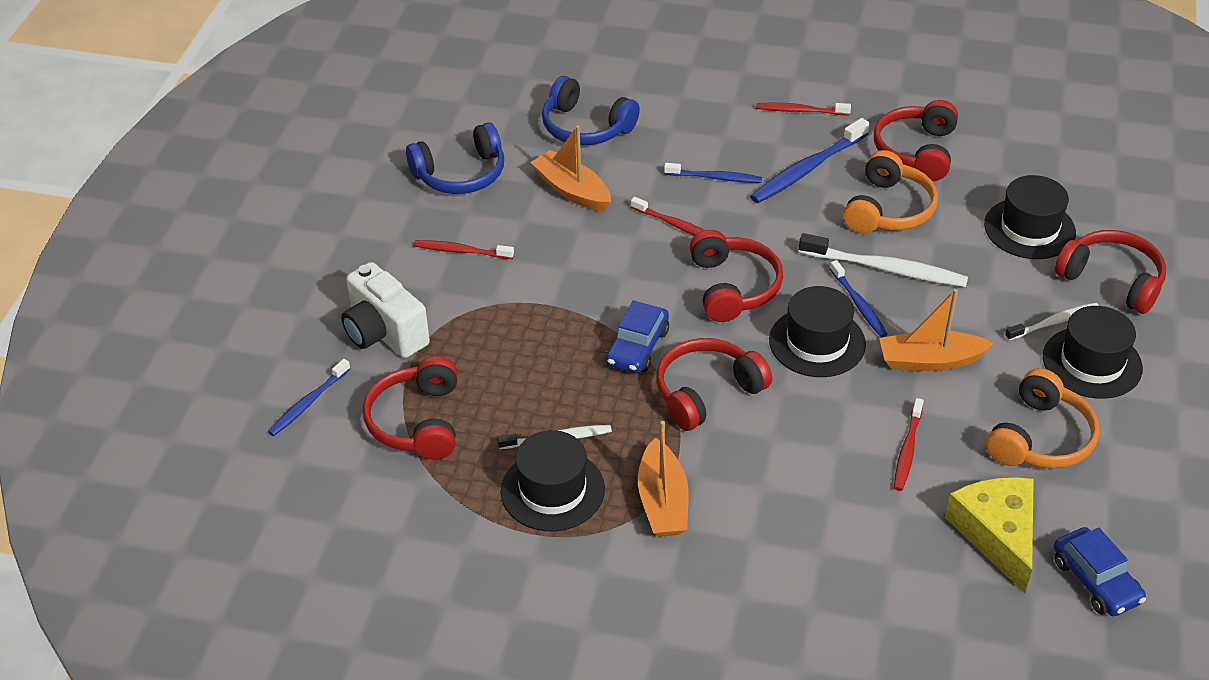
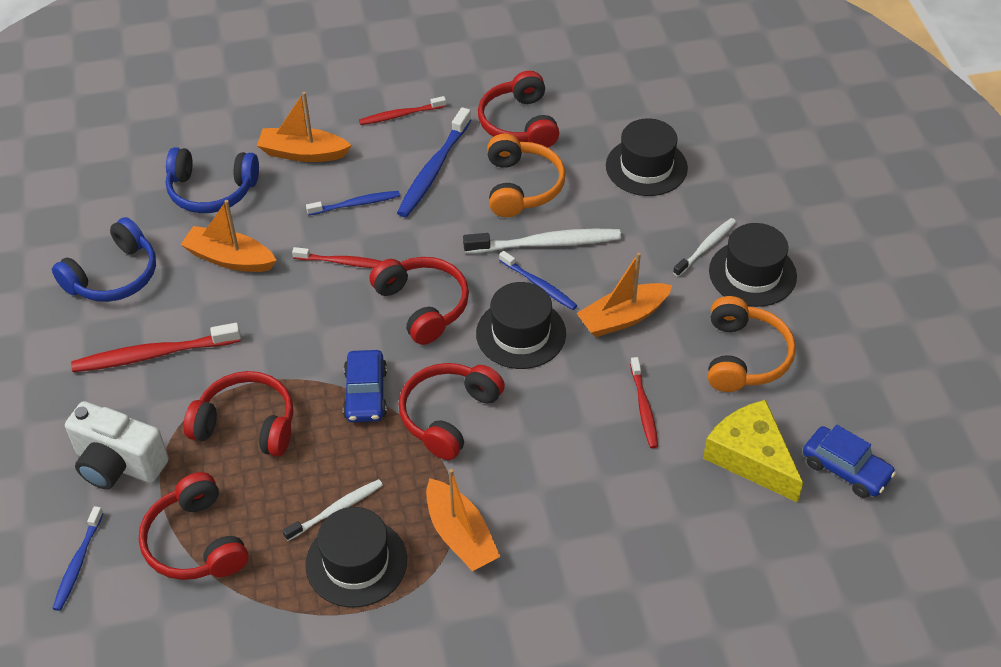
camera: 25 degrees left, 5 degrees up
(461, 251) = (152, 355): red toothbrush -> red toothbrush, size x1.63
(688, 118) = (303, 153): none -> orange boat
(1112, 280) = (733, 193): red headphones -> red headphones (247, 424)

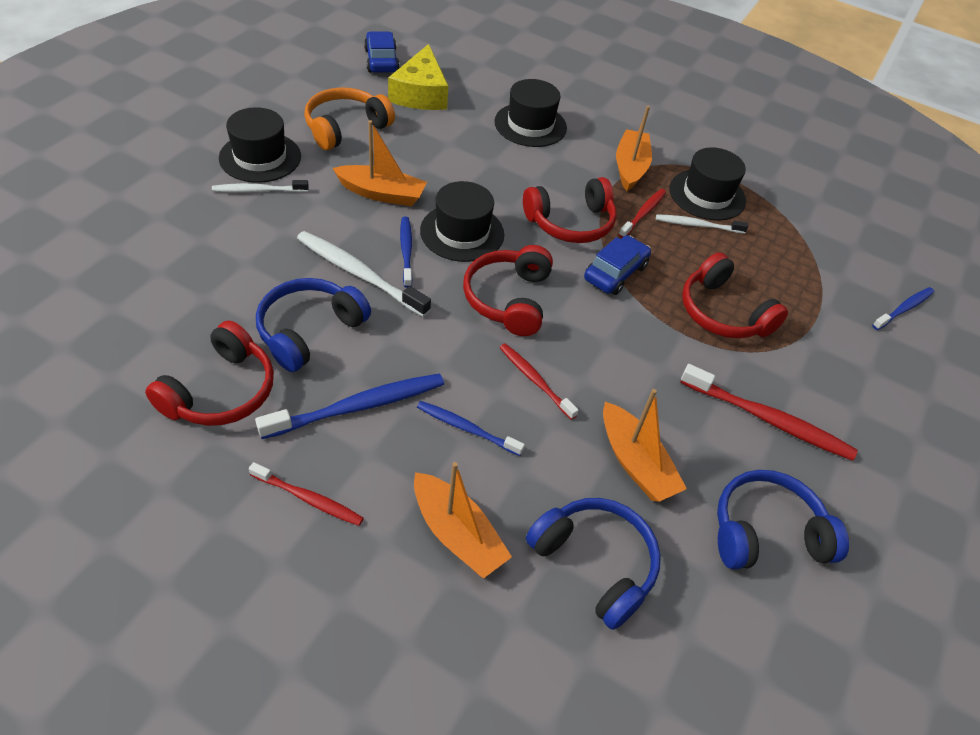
camera: 145 degrees left, 0 degrees up
(118, 464) = (844, 352): white camera -> none
(195, 542) = (809, 268): red headphones -> none
(522, 186) = (309, 331): orange headphones -> blue headphones
(644, 408) = (444, 147): red toothbrush -> red toothbrush (643, 213)
(646, 167) = (194, 269): black hat -> black hat (530, 125)

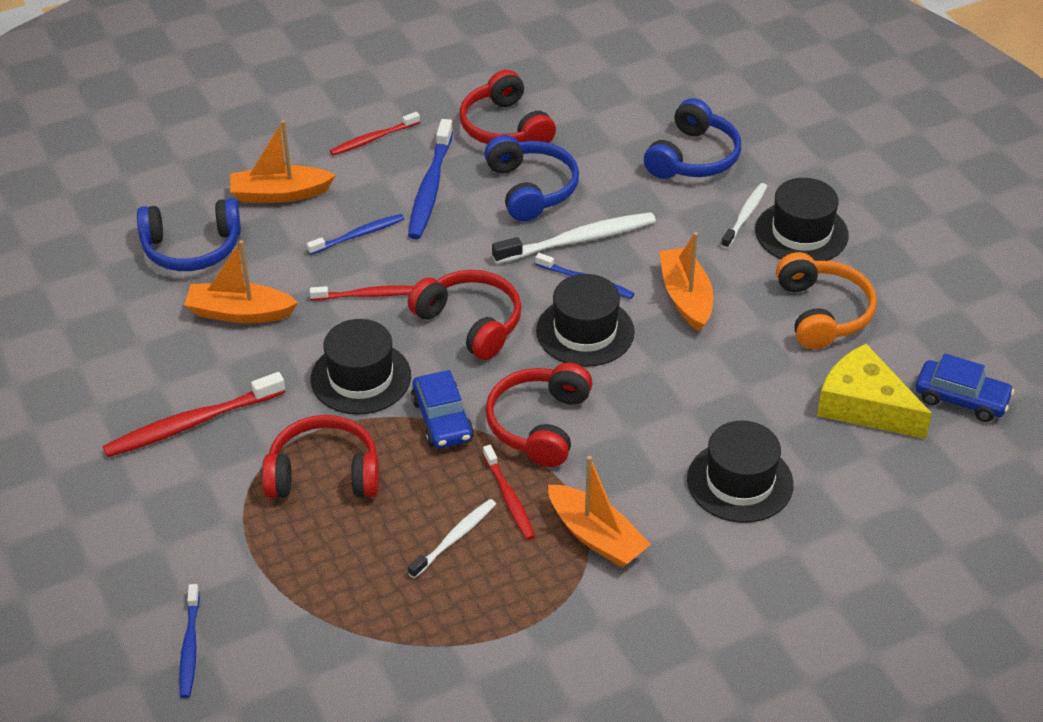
camera: 130 degrees right, 5 degrees down
(381, 193) = (686, 297): orange boat -> orange boat turned 120 degrees clockwise
(707, 195) = (496, 584): black hat -> black hat (361, 377)
(766, 532) = (114, 353): blue headphones -> blue headphones (693, 157)

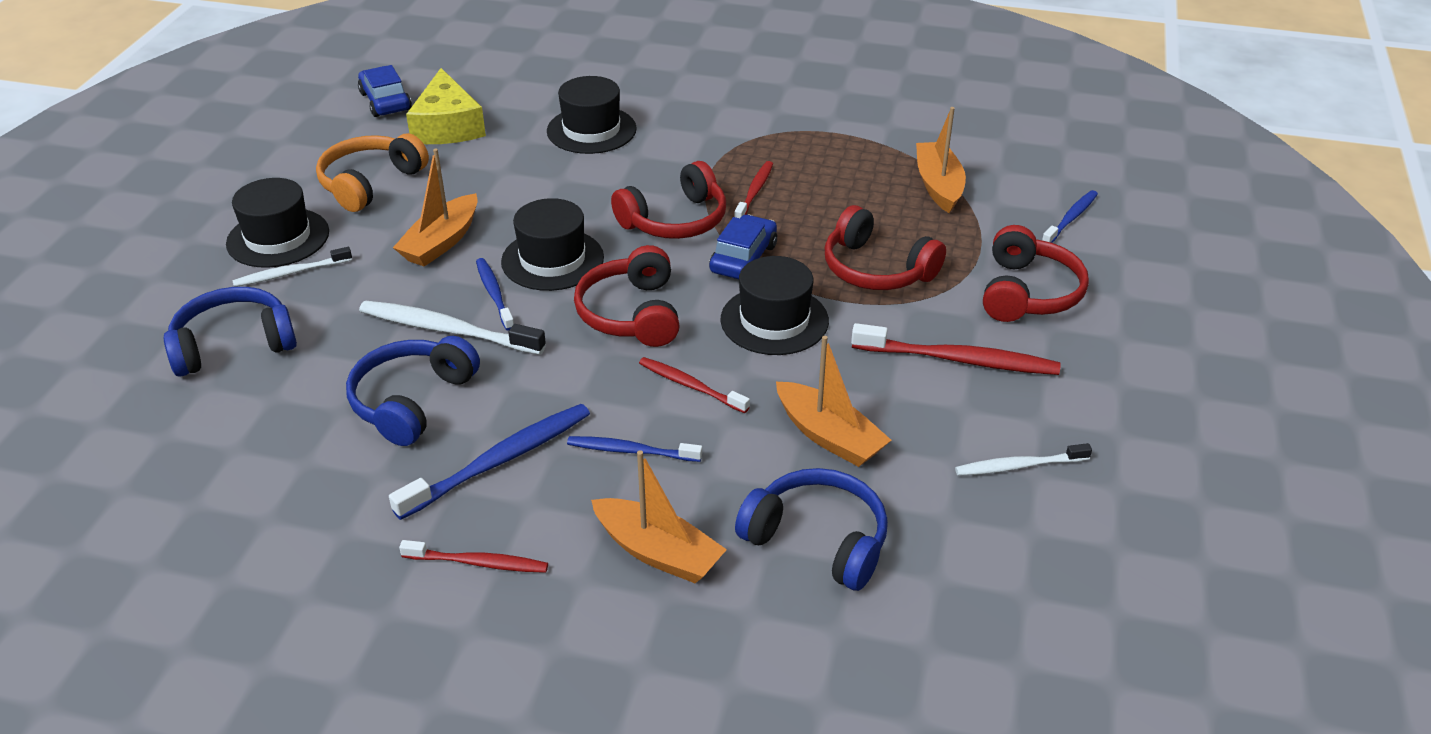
camera: 140 degrees left, 5 degrees down
(455, 538) = (819, 189): white toothbrush -> white toothbrush (1018, 466)
(505, 128) = (332, 486): red headphones -> red headphones (1028, 293)
(596, 536) = (723, 148): orange boat -> orange boat (938, 186)

